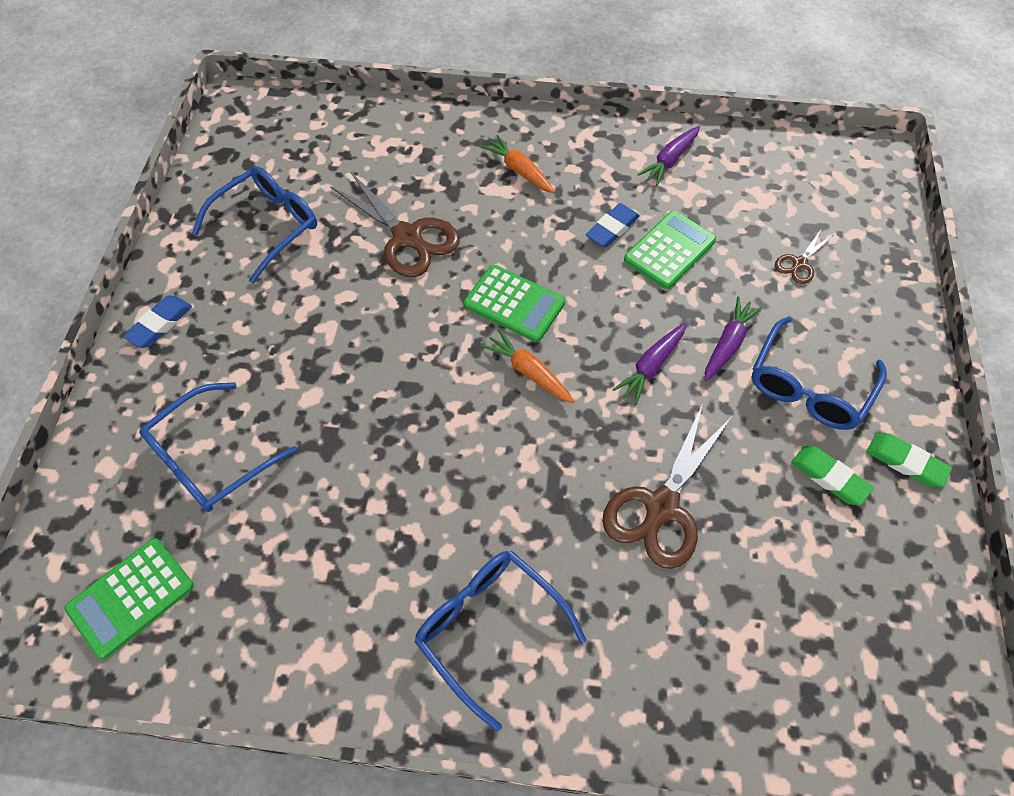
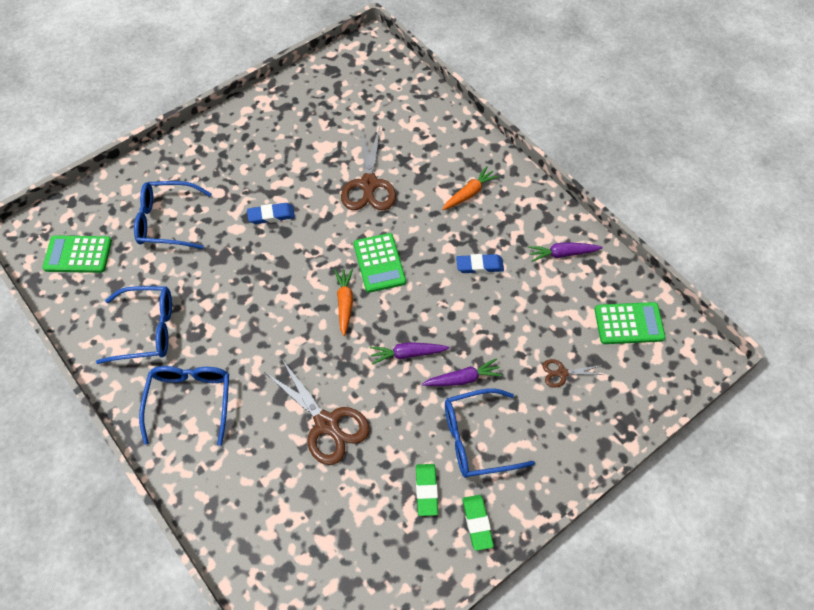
camera: 45 degrees right, 0 degrees up
(160, 324) = (213, 139): blue eraser -> blue eraser (271, 215)
(268, 226) = (310, 126): blue glasses -> blue glasses (147, 330)
(519, 171) = (469, 193): orange carrot -> orange carrot turned 45 degrees clockwise
(661, 507) = (327, 423): brown scissors -> brown scissors turned 120 degrees counterclockwise
(669, 250) = (496, 303): green calculator -> green calculator (629, 323)

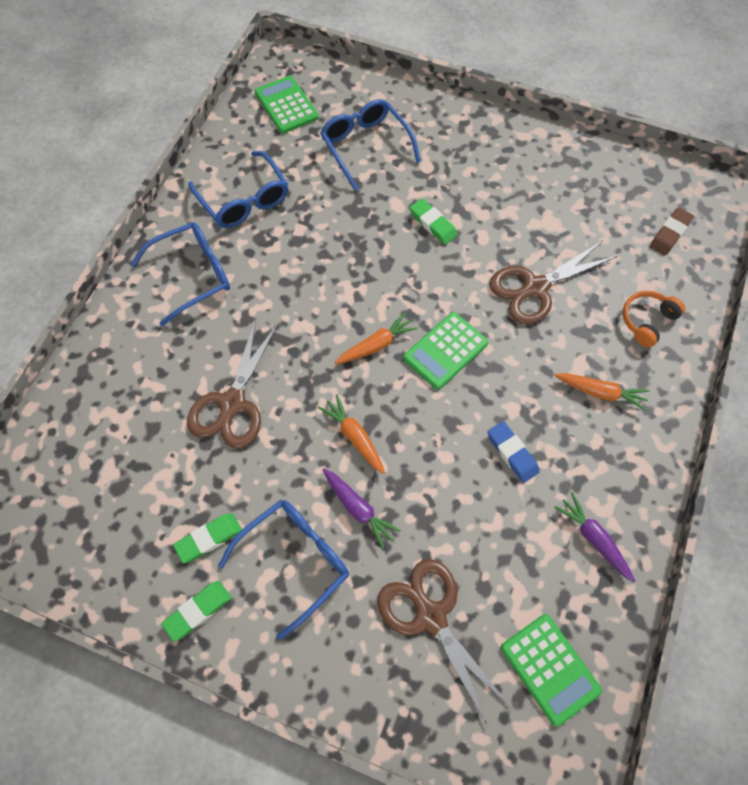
camera: 60 degrees right, 5 degrees up
(271, 215) = (433, 224): blue eraser -> green eraser
(383, 90) = (670, 234): none -> brown eraser
(407, 354) = (354, 437): purple carrot -> orange carrot
(436, 139) = (647, 321): none -> orange headphones
(477, 439) = (295, 561): blue glasses -> blue glasses turned 90 degrees clockwise
(562, 373) = (431, 616): brown scissors -> brown scissors, size x2.02

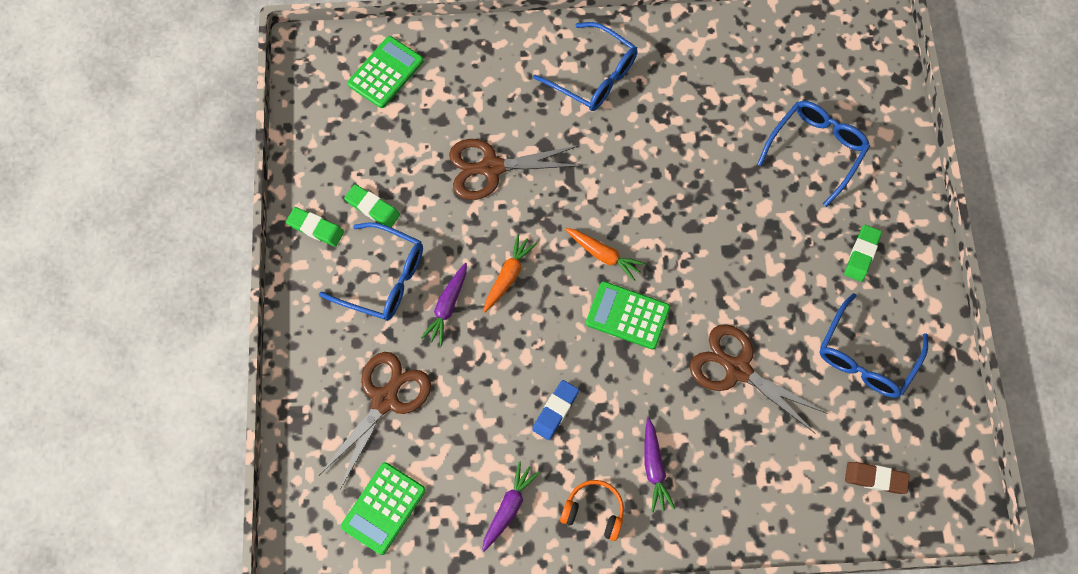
camera: 65 degrees right, 5 degrees up
(244, 200) = (694, 76): blue glasses -> blue glasses (866, 357)
(286, 105) = (823, 58): green calculator -> green calculator (385, 72)
(433, 224) = (759, 249): green eraser -> green eraser (861, 254)
(600, 392) = (654, 468): orange carrot -> purple carrot
(647, 321) = (756, 487): orange headphones -> orange headphones (594, 511)

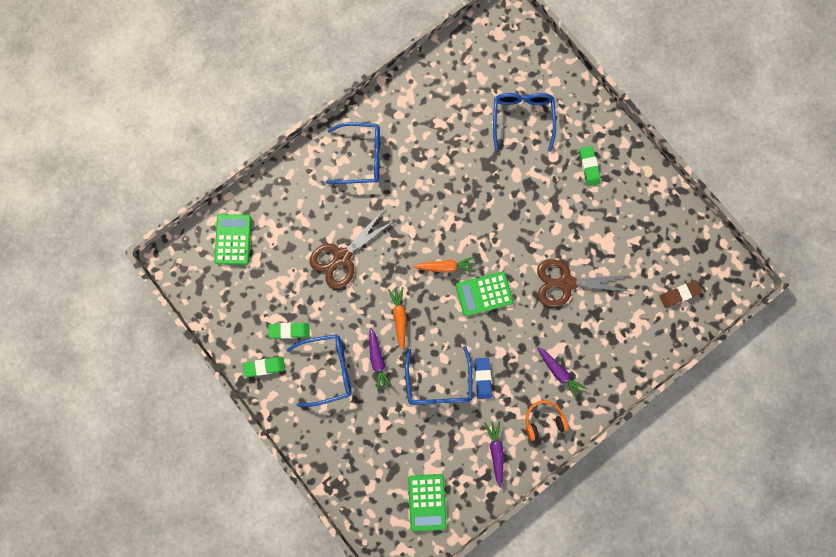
camera: 35 degrees left, 10 degrees up
(385, 400) = (382, 440): brown scissors -> none
(866, 357) = (630, 227): blue glasses -> blue glasses (438, 384)

